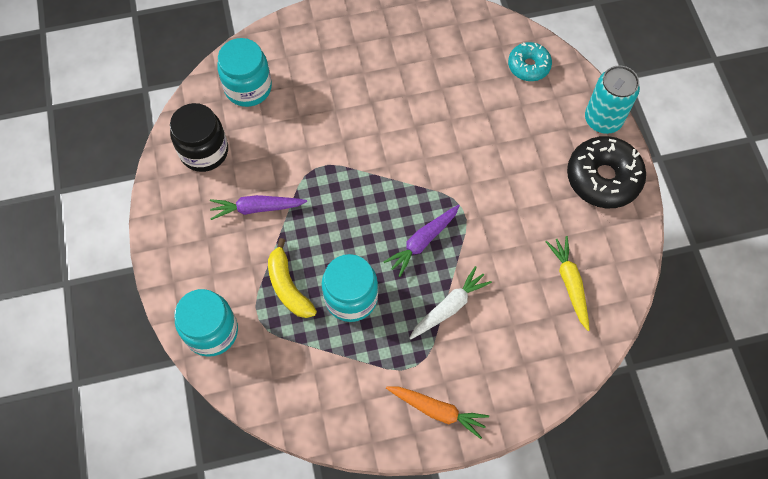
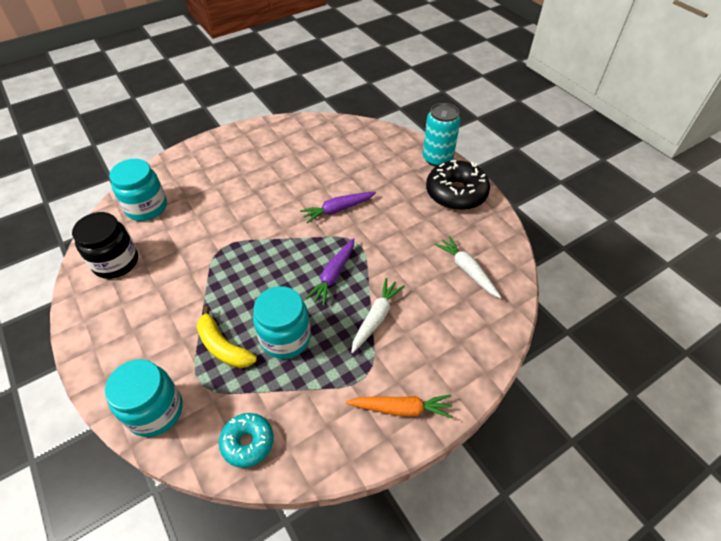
camera: 20 degrees left, 15 degrees down
(256, 208) = (176, 292): purple carrot -> purple carrot (337, 210)
(528, 66) = (368, 141): turquoise donut -> turquoise donut (248, 442)
(569, 283) = (467, 270): yellow carrot -> white carrot

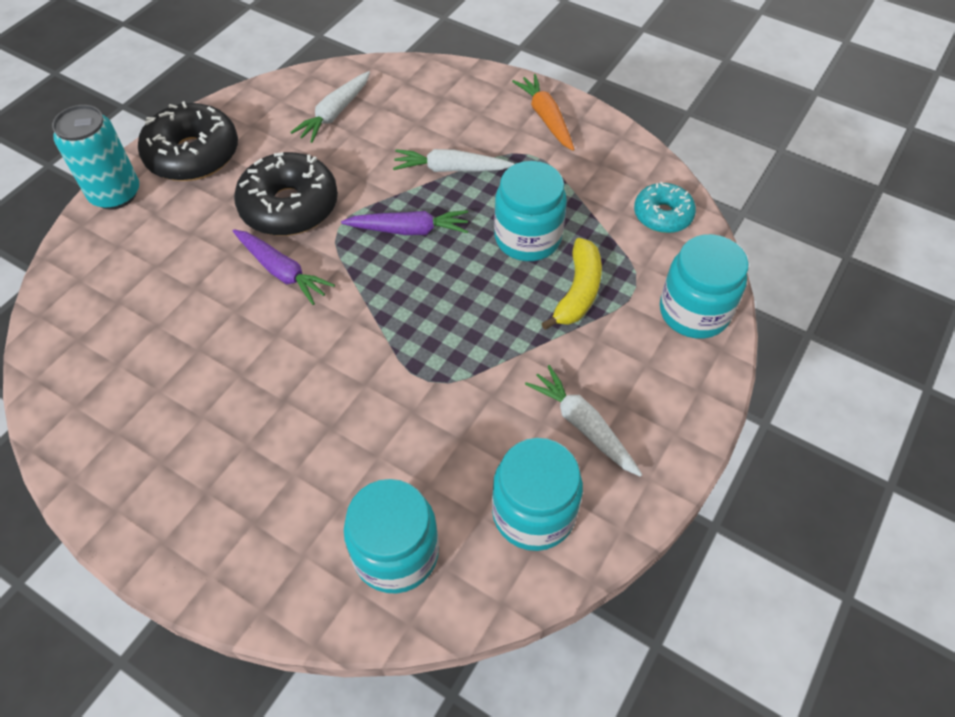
camera: 115 degrees left, 5 degrees up
(116, 262) = (533, 513): black jar -> turquoise jar
(138, 304) = (583, 425): none -> white carrot
(387, 225) = (289, 206): none -> black donut

